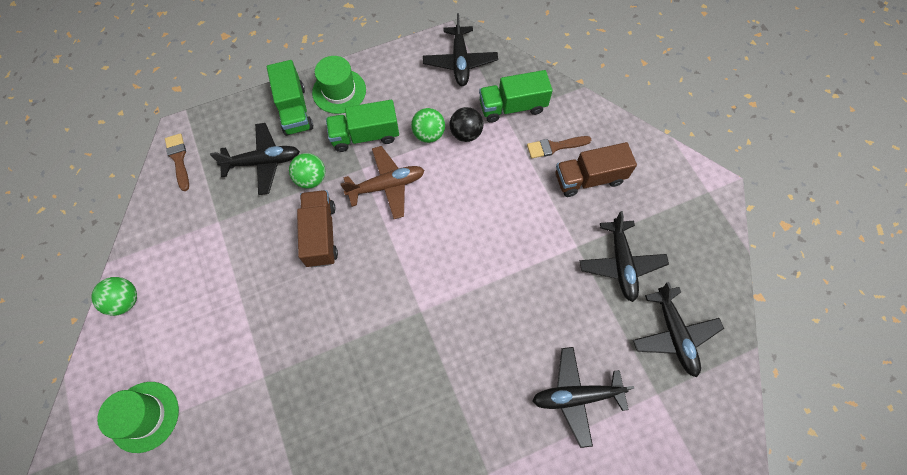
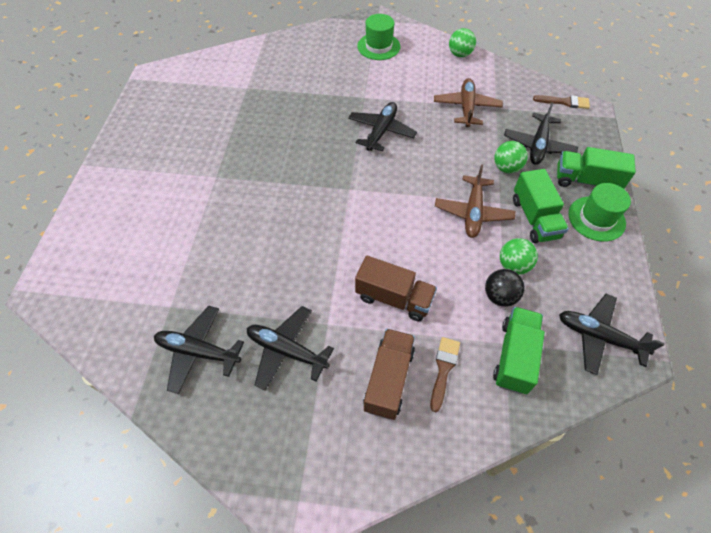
camera: 120 degrees right, 10 degrees down
(232, 251) = (466, 108): none -> brown plane
(321, 235) = (451, 156): brown truck -> brown truck (394, 298)
(365, 135) = (534, 218): green truck -> green truck turned 150 degrees clockwise
(576, 396) = (216, 251): black plane -> black plane (381, 131)

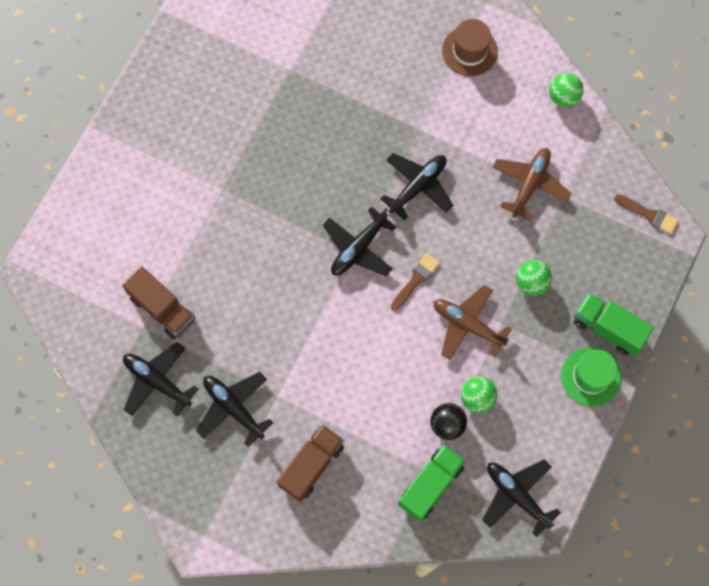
camera: 20 degrees right, 15 degrees up
(378, 46) = (469, 51): green hat -> brown hat
(394, 298) = (348, 391): brown truck -> brown truck (162, 309)
(443, 369) = (363, 474): brown brush -> brown brush (416, 280)
(473, 212) = (468, 325): brown plane -> brown plane turned 90 degrees clockwise
(534, 218) = (527, 354): green truck -> none
(538, 145) = (583, 265): black plane -> black plane (358, 248)

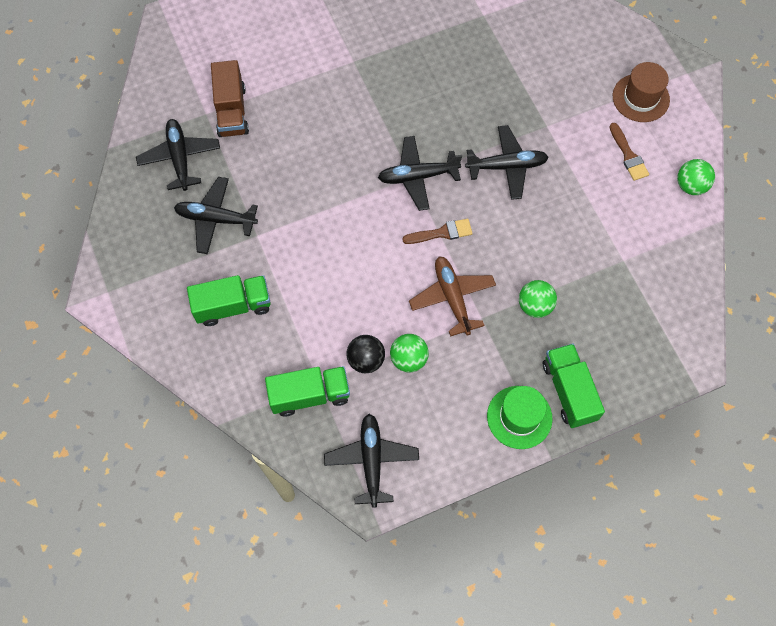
camera: 40 degrees right, 5 degrees down
(233, 408) = (216, 219): black plane -> black plane turned 75 degrees counterclockwise
(311, 466) = (233, 306): brown truck -> green truck
(529, 185) = (601, 231): brown plane -> none
(649, 214) = (686, 329): brown brush -> brown brush (628, 155)

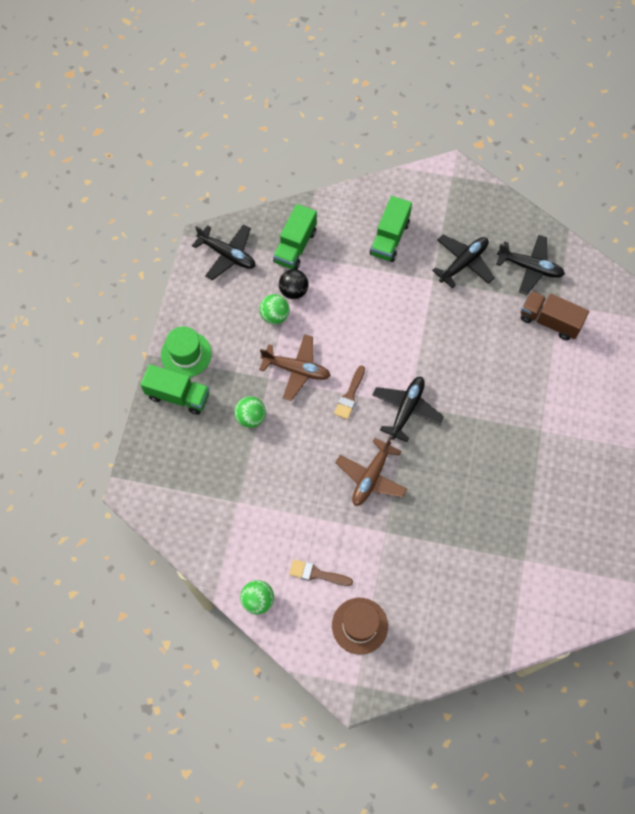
camera: 125 degrees right, 0 degrees up
(506, 166) = (371, 477): black plane -> brown plane

